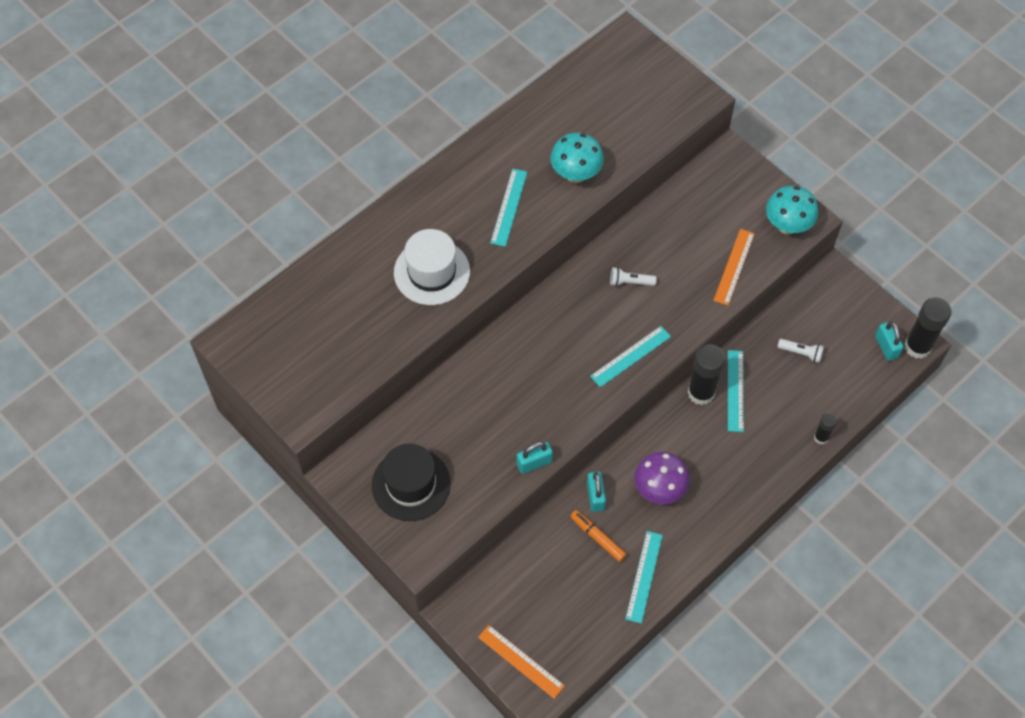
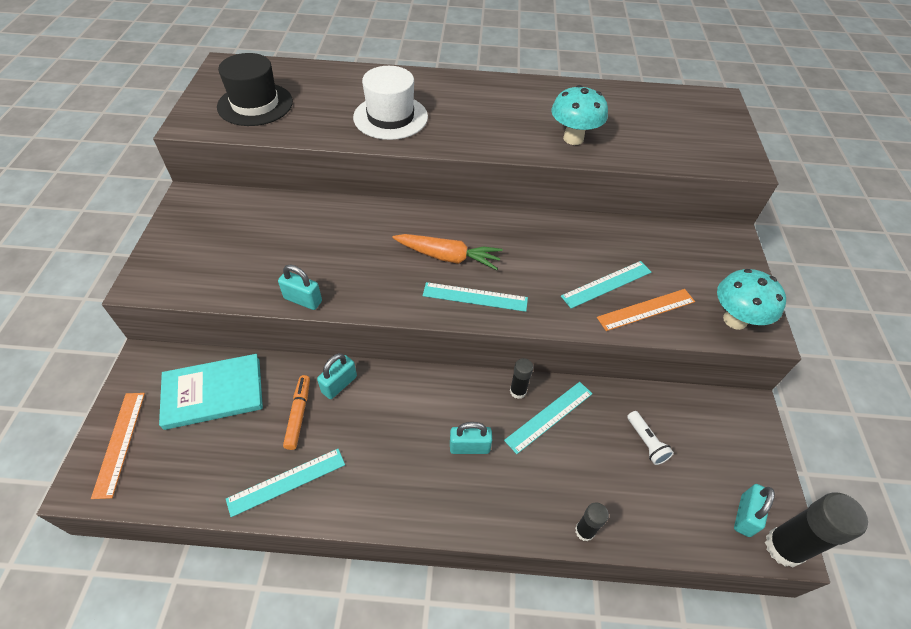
camera: 45 degrees right, 10 degrees down
(411, 484) = (213, 239): black hat -> black hat (255, 104)
(508, 207) = (496, 122): turquoise ruler -> turquoise ruler (606, 284)
(529, 580) = (213, 393): none -> turquoise book
(578, 343) = (448, 257): none -> orange carrot
(630, 282) = (541, 252): white flashlight -> none
(659, 490) = (390, 428): purple mushroom -> none
(701, 392) = (518, 391): black glue stick -> black glue stick, size x0.54
(714, 454) = (469, 447): none -> turquoise padlock

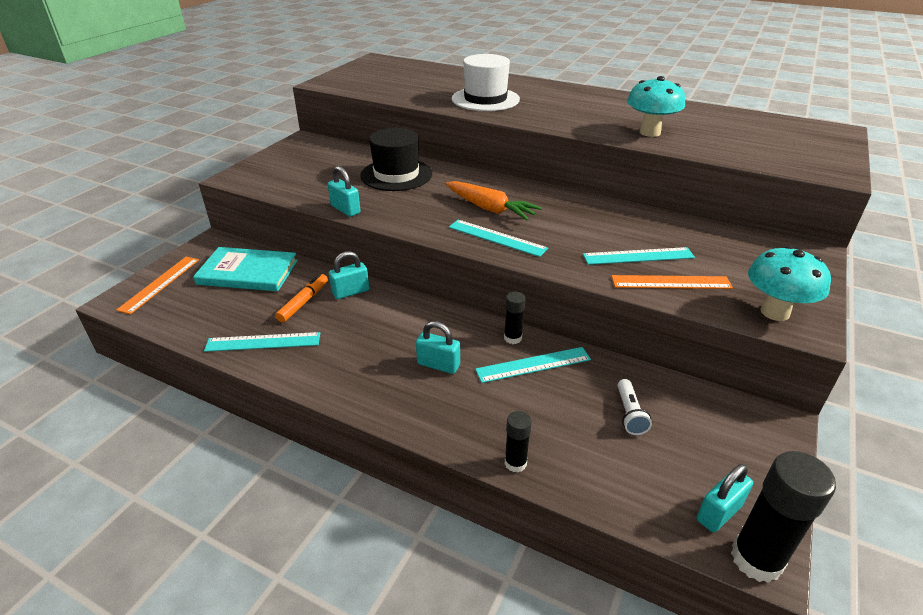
camera: 25 degrees right, 15 degrees down
(255, 104) = (381, 80): black hat -> black hat (396, 175)

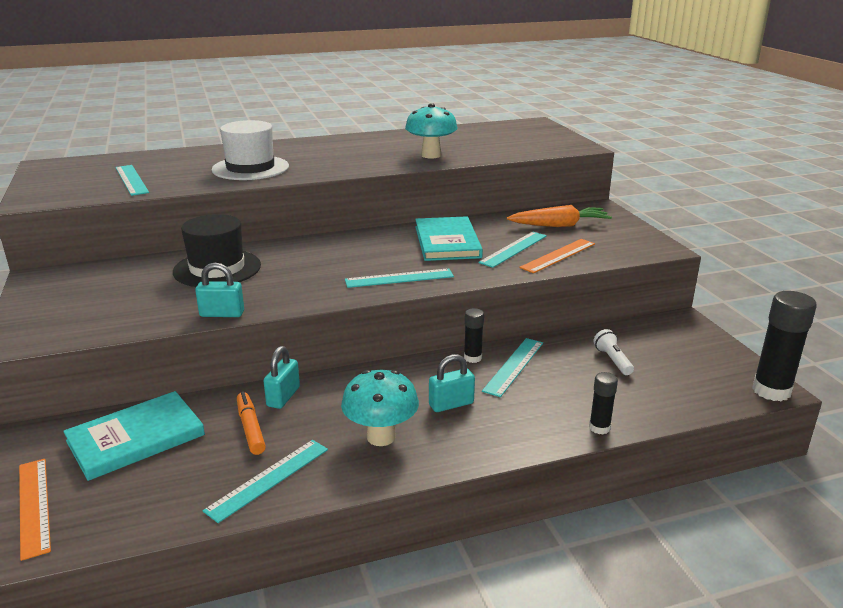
camera: 45 degrees left, 10 degrees down
(398, 85) = (131, 180): none -> turquoise ruler
(490, 209) = (355, 261): orange carrot -> orange carrot (559, 225)
(590, 223) = (447, 242): none -> turquoise book
(629, 414) = (612, 360): white flashlight -> white flashlight turned 150 degrees counterclockwise
(719, 512) = (727, 381): turquoise padlock -> none
(775, 312) = (634, 247): turquoise mushroom -> turquoise mushroom (381, 437)

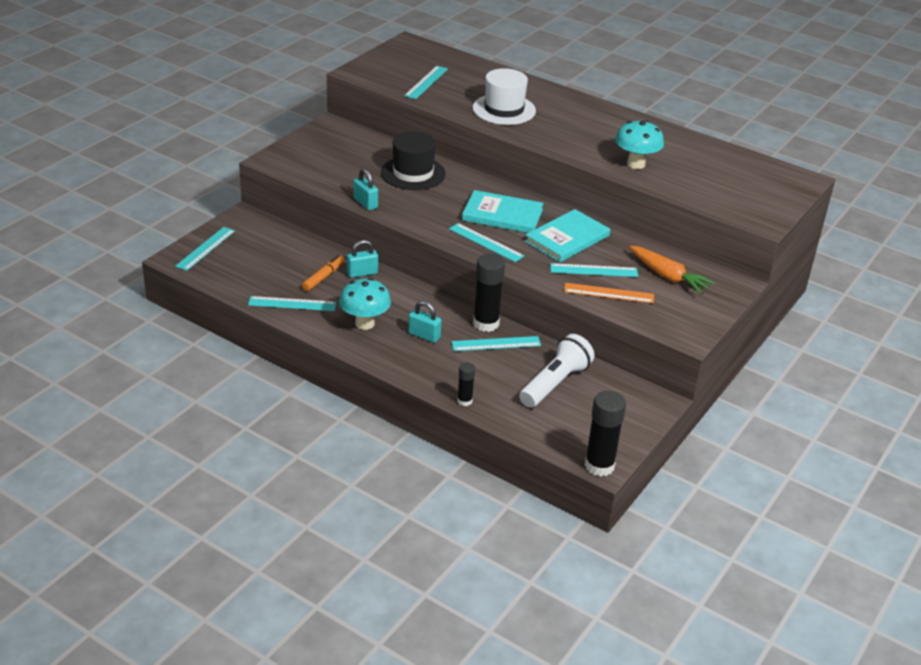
camera: 50 degrees right, 10 degrees up
(34, 506) = (206, 248): orange ruler -> turquoise ruler
(136, 438) = (277, 247): turquoise book -> turquoise book (502, 215)
(472, 358) = (486, 323): black glue stick -> black glue stick, size x1.86
(612, 360) = (555, 383): white flashlight -> white flashlight, size x2.00

